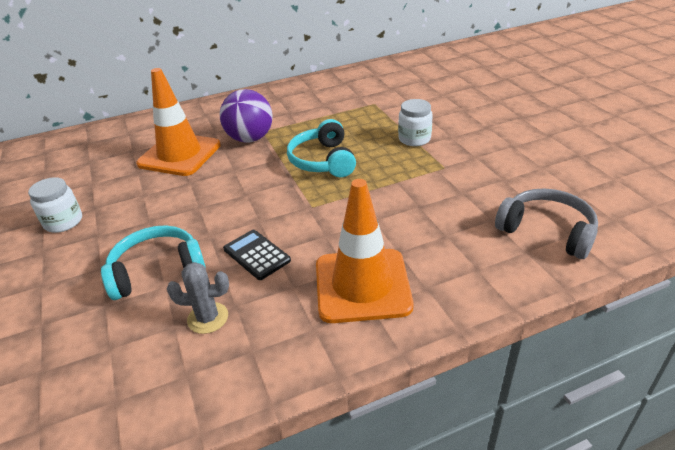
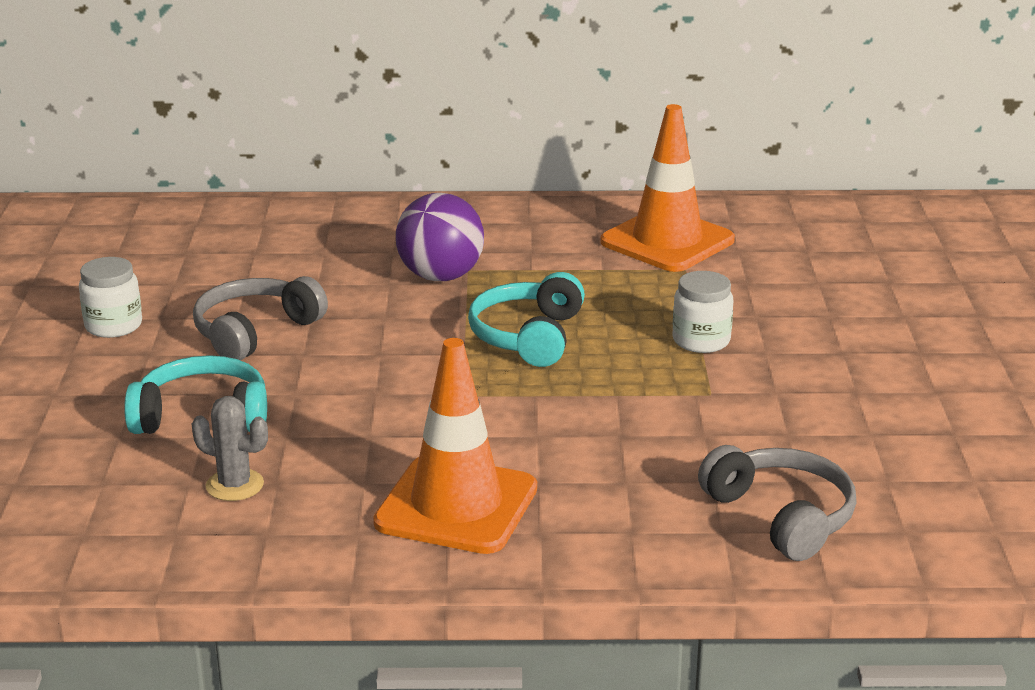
camera: 20 degrees right, 10 degrees down
(160, 201) = (255, 332): none -> grey headphones
(179, 154) = (320, 274): orange traffic cone -> orange traffic cone (667, 241)
(257, 255) = (343, 433): black calculator -> none

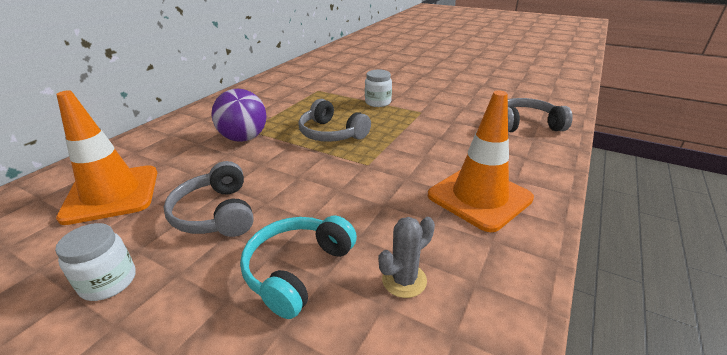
camera: 60 degrees left, 5 degrees up
(528, 336) = (331, 133): turquoise headphones -> grey headphones
(667, 241) = (291, 87): orange traffic cone -> orange traffic cone (112, 194)

